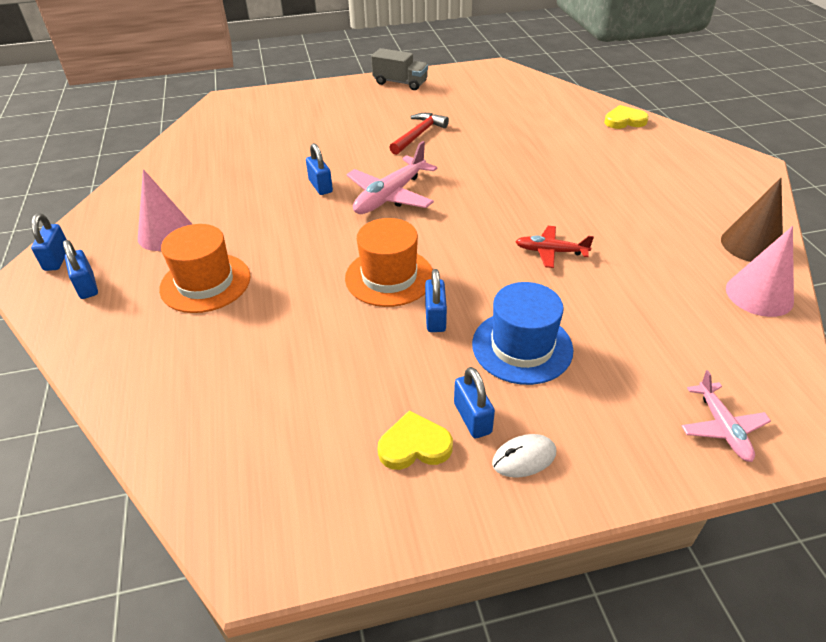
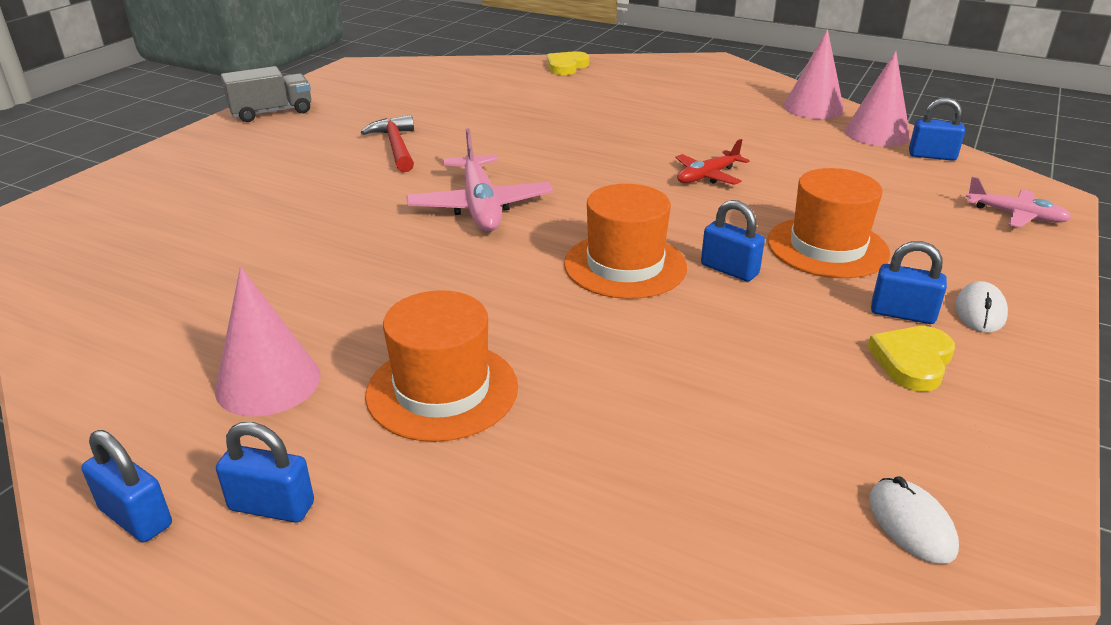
camera: 50 degrees left, 10 degrees down
(236, 507) = (911, 524): none -> white mouse
(320, 186) = (381, 235): blue padlock -> blue padlock (932, 156)
(522, 346) = (827, 247): blue hat -> orange hat
(751, 244) = (813, 108): brown cone -> pink cone

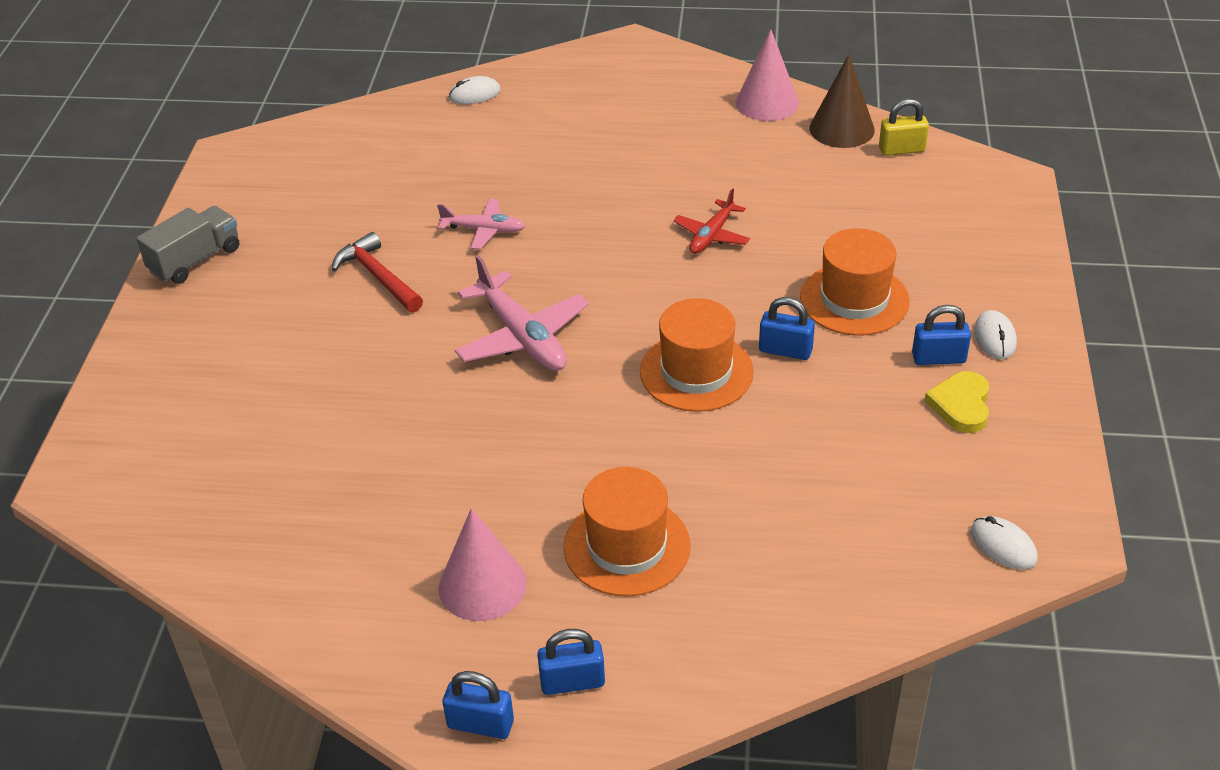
camera: 20 degrees left, 10 degrees up
(566, 66) = (474, 94): yellow heart -> white mouse
(877, 133) = (842, 129): pink cone -> brown cone
(932, 156) = (901, 150): blue padlock -> yellow padlock
(1015, 215) = (993, 214): pink plane -> pink plane (483, 230)

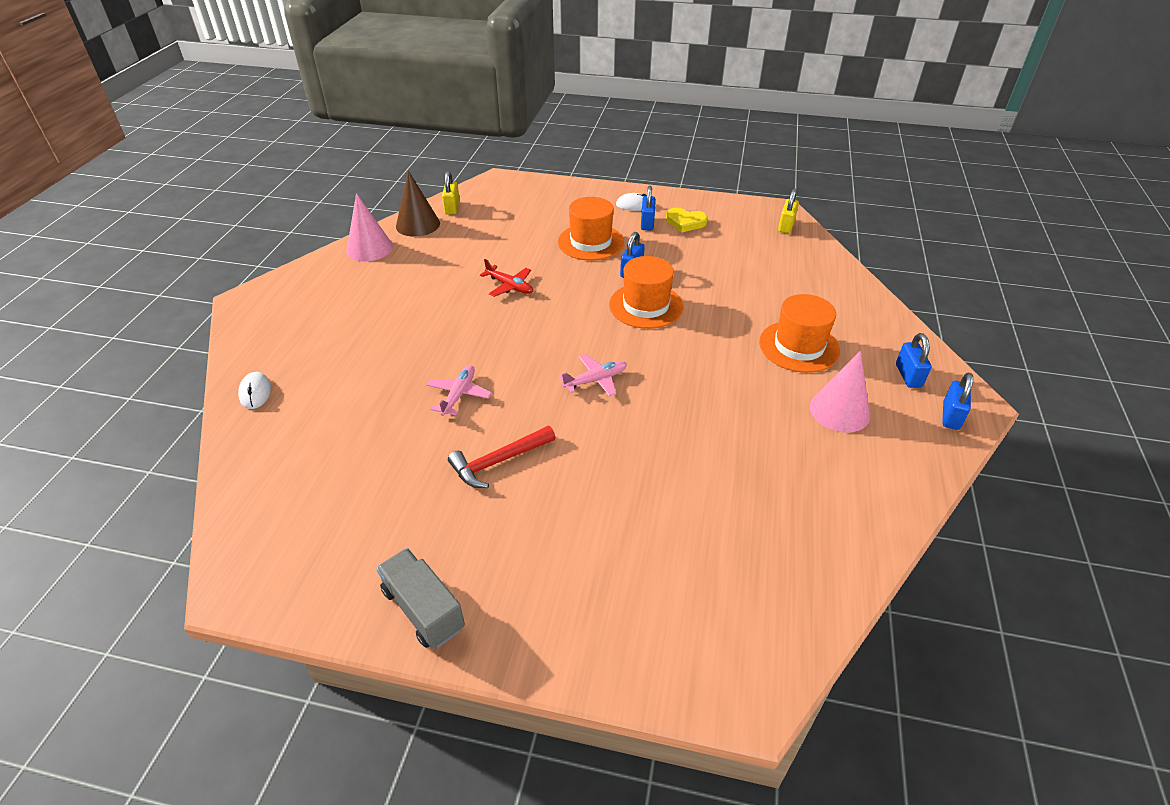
camera: 85 degrees left, 0 degrees up
(522, 336) = (595, 380): pink plane -> pink plane, size x0.60
(1003, 545) = (786, 226): white mouse -> yellow padlock

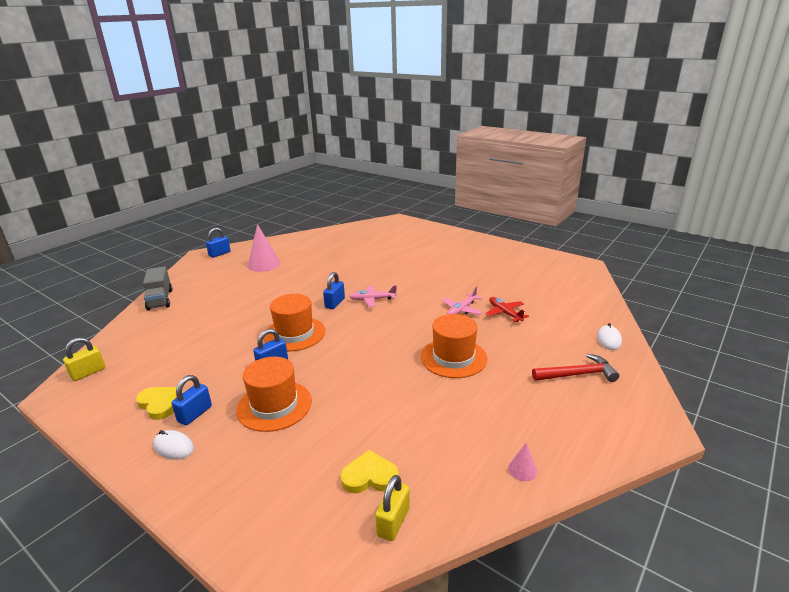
camera: 155 degrees left, 15 degrees down
(369, 248) = (522, 470): pink cone -> pink cone, size x0.48
(418, 224) = (452, 498): brown cone -> none
(423, 609) = (500, 248): grey truck -> grey truck (160, 299)
(480, 222) = (370, 476): none -> yellow heart
(498, 461) = (451, 279): red hammer -> red hammer (578, 374)
(509, 286) = (386, 376): red plane -> red plane (505, 313)
(799, 346) = (237, 290): orange hat -> orange hat (453, 357)
(908, 376) = (207, 268): blue padlock -> blue padlock (335, 303)

